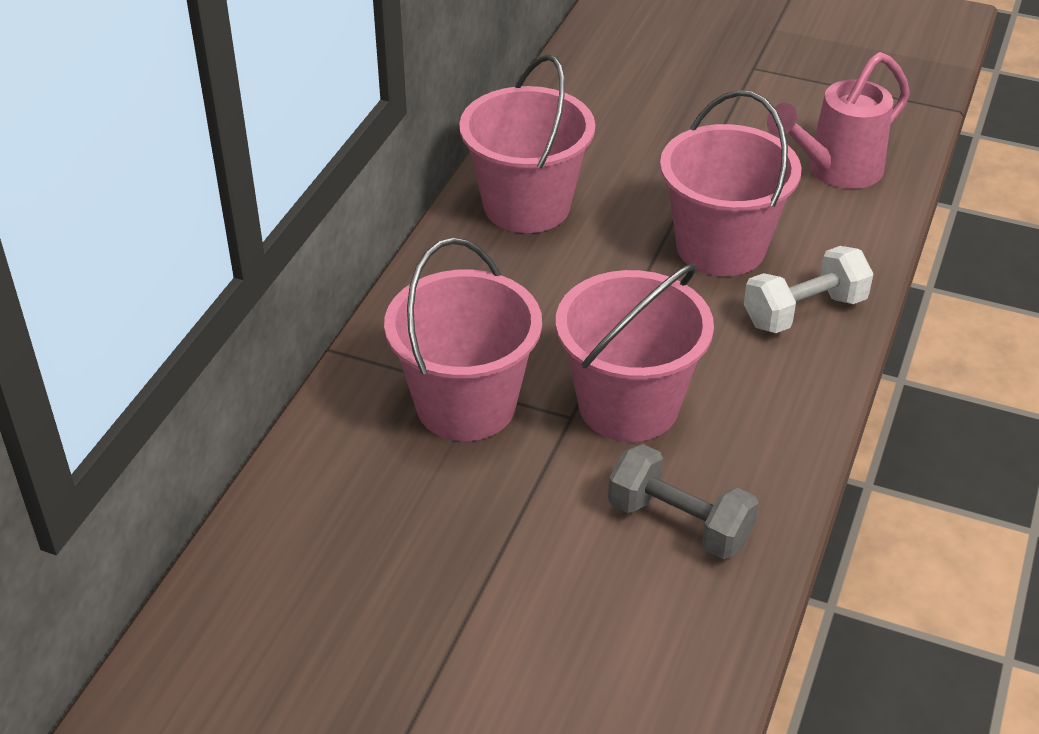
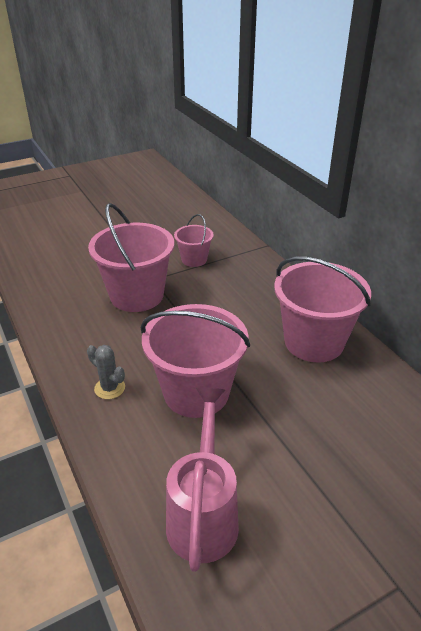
camera: 130 degrees right, 5 degrees down
(466, 405) = (194, 259): pink bucket -> pink bucket, size x0.52
(679, 523) = (68, 275): grey dumbbell -> none
(804, 311) = (109, 388): white dumbbell -> grey cactus

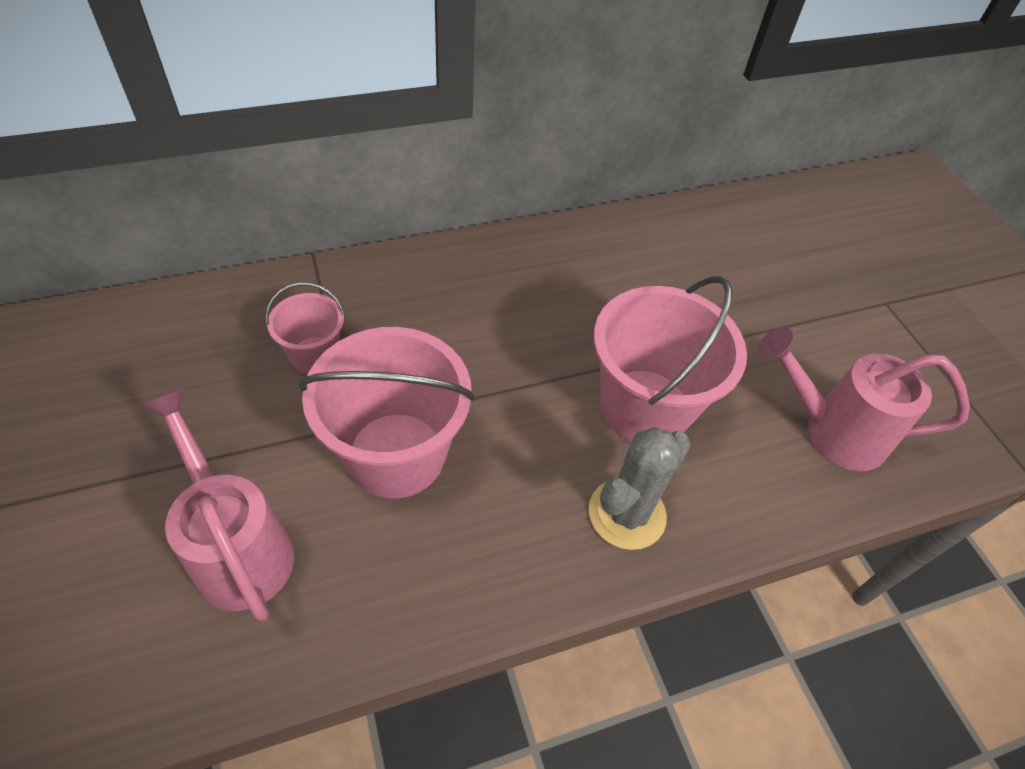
camera: 85 degrees left, 15 degrees up
(81, 261) = (237, 546): none -> pink watering can
(109, 388) = (627, 514): grey cactus -> grey cactus, size x1.64
(313, 342) = (564, 266): pink bucket -> none

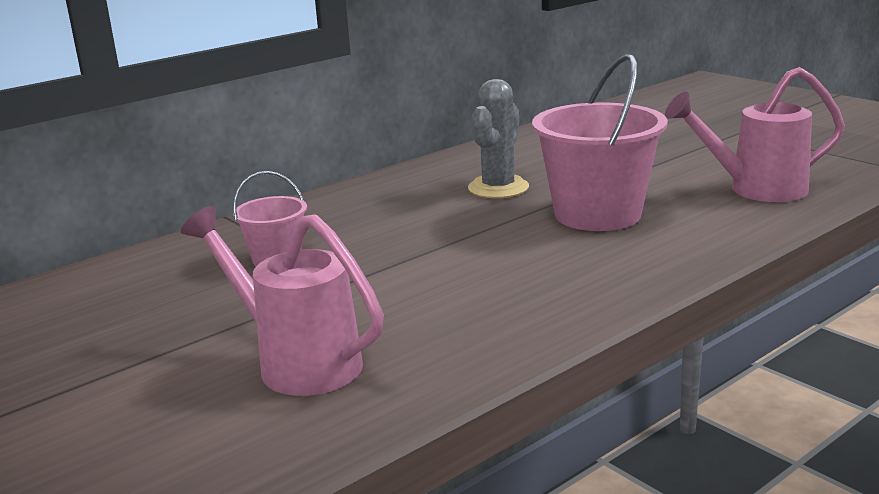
camera: 15 degrees left, 30 degrees down
(396, 455) = (403, 284): pink bucket -> none
(627, 514) = (633, 261): grey cactus -> grey cactus (498, 188)

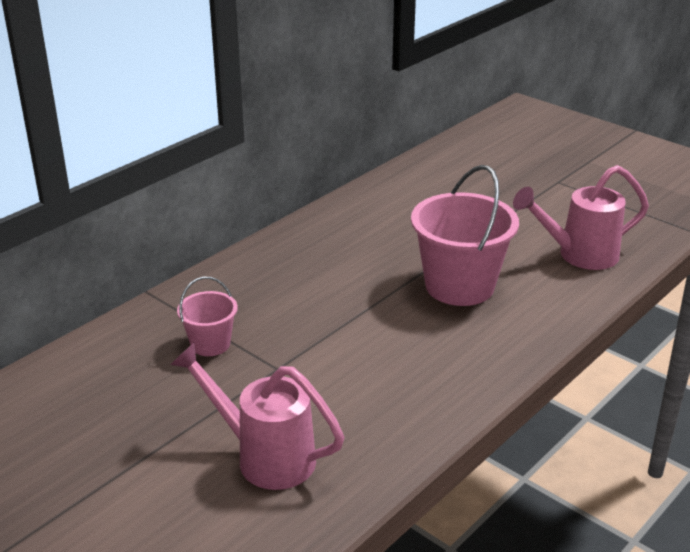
camera: 10 degrees left, 10 degrees up
(498, 188) = (372, 254): grey cactus -> none

